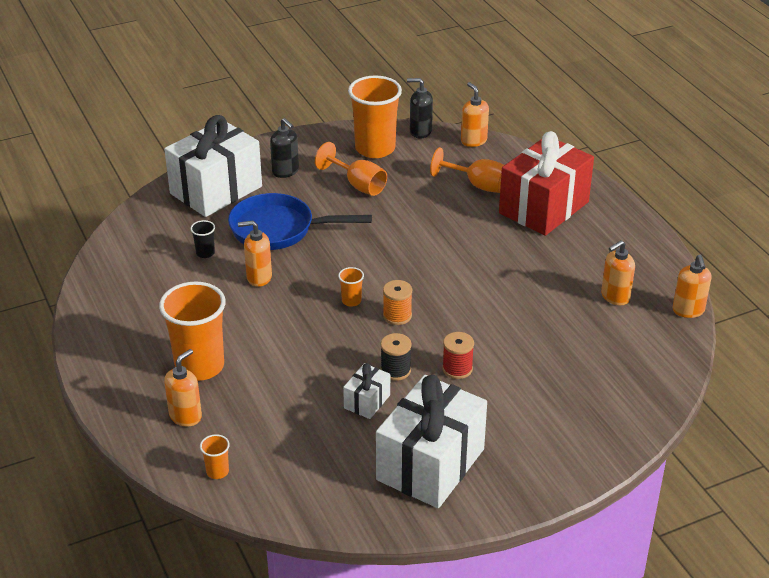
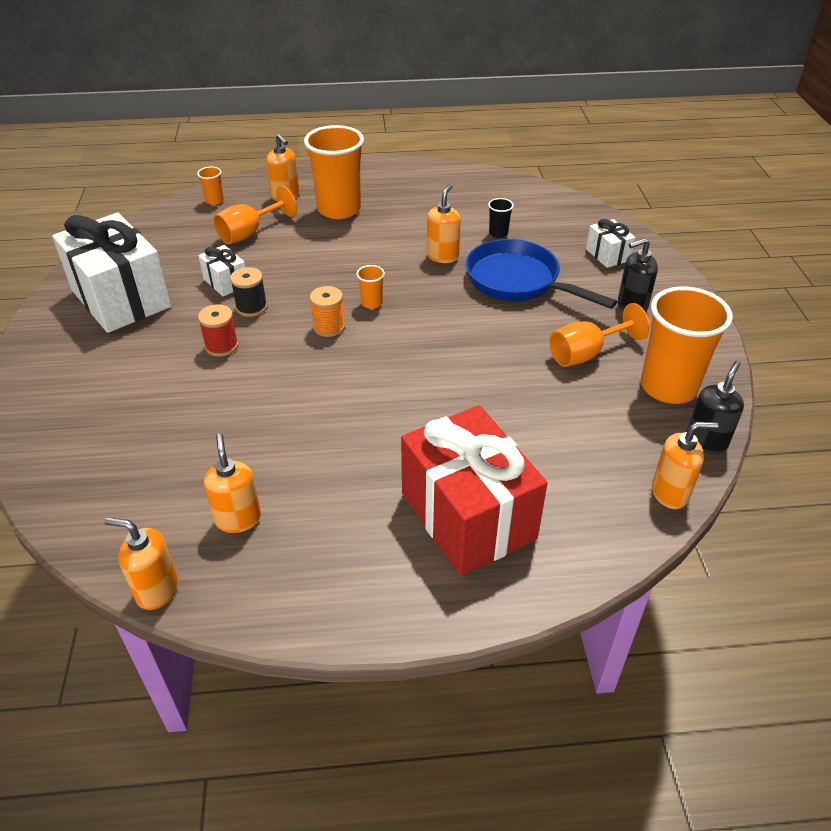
camera: 110 degrees right, 5 degrees up
(216, 190) = (607, 255): white gift -> white gift, size x0.45
(279, 229) = (518, 281): blue pan -> blue pan turned 75 degrees counterclockwise
(477, 185) = (549, 462): orange goblet -> orange goblet (249, 233)

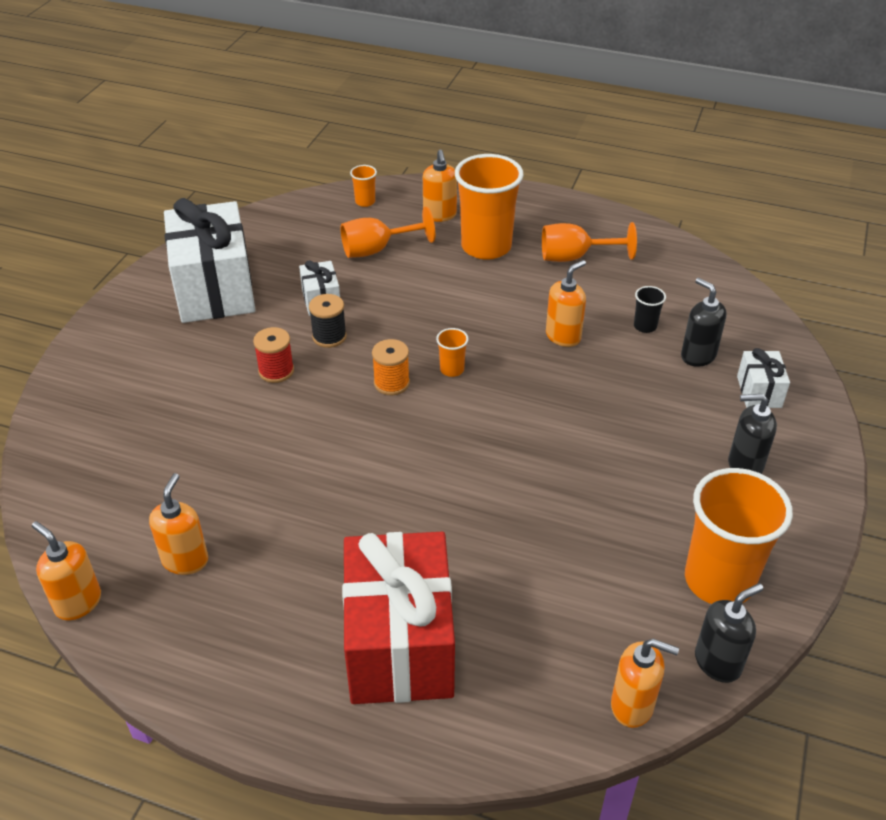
camera: 25 degrees right, 0 degrees up
(518, 281) = (629, 393): blue pan -> none
(549, 243) = (698, 356): none -> black soap dispenser
(586, 354) = (648, 506): orange goblet -> orange goblet (574, 257)

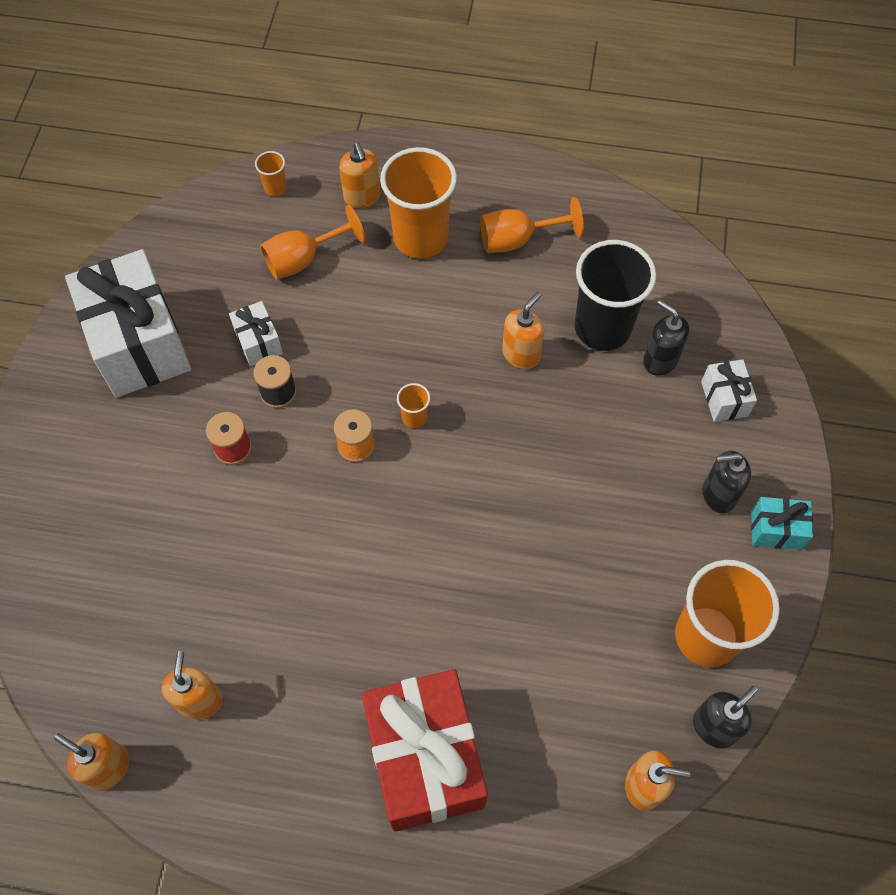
camera: 10 degrees left, 20 degrees up
(645, 326) = (602, 328): black cup -> black cup, size x2.37
(803, 501) = (776, 530): none -> turquoise gift

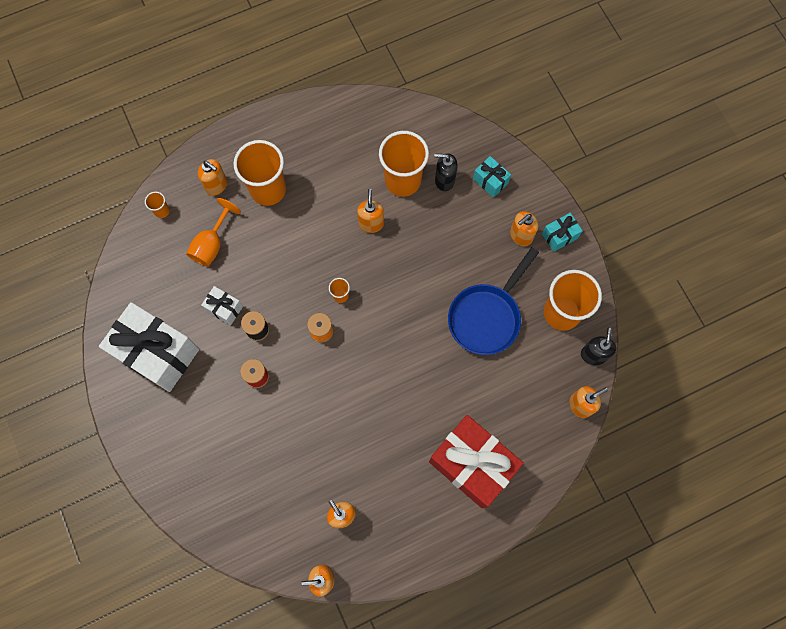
camera: 35 degrees left, 10 degrees up
(517, 240) = (322, 157): orange goblet -> none
(593, 571) = (487, 316): none -> blue pan
(602, 328) = (403, 181): black cup -> orange cup
(718, 495) = (520, 236): black soap dispenser -> orange soap dispenser
(724, 399) = (490, 181): white gift -> turquoise gift

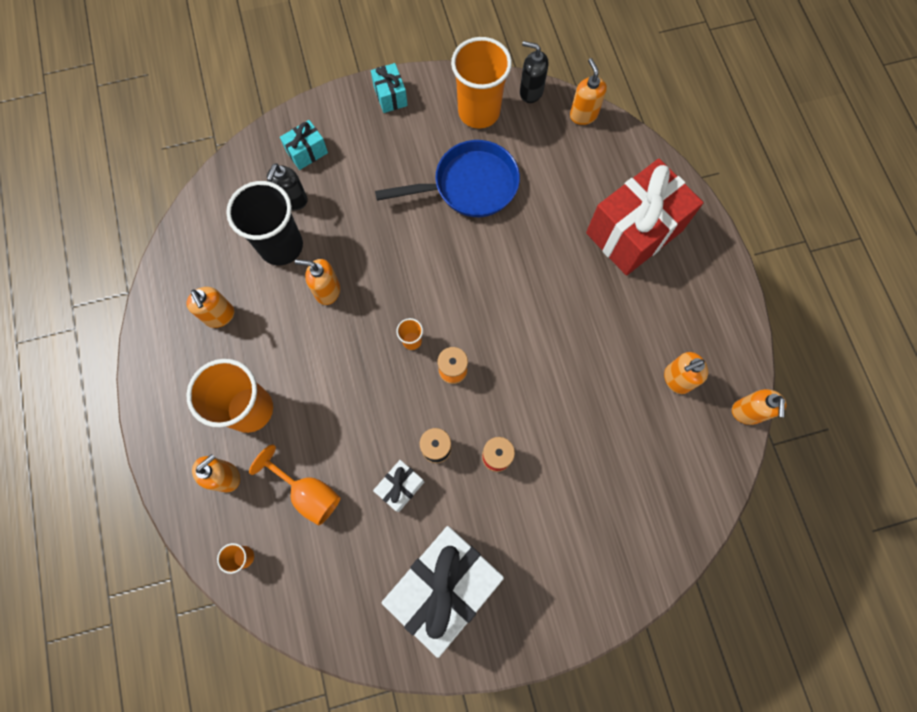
camera: 80 degrees left, 0 degrees up
(403, 181) = (281, 246): orange cup -> black cup
(487, 316) = (469, 186): blue pan -> blue pan turned 60 degrees counterclockwise
(520, 236) = (381, 134): orange soap dispenser -> orange soap dispenser (220, 316)

